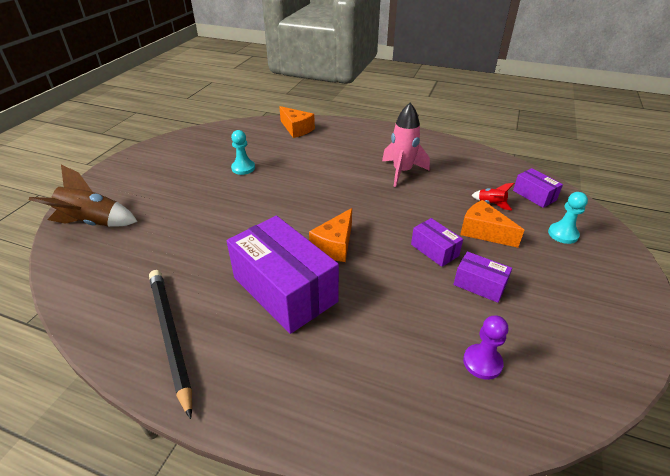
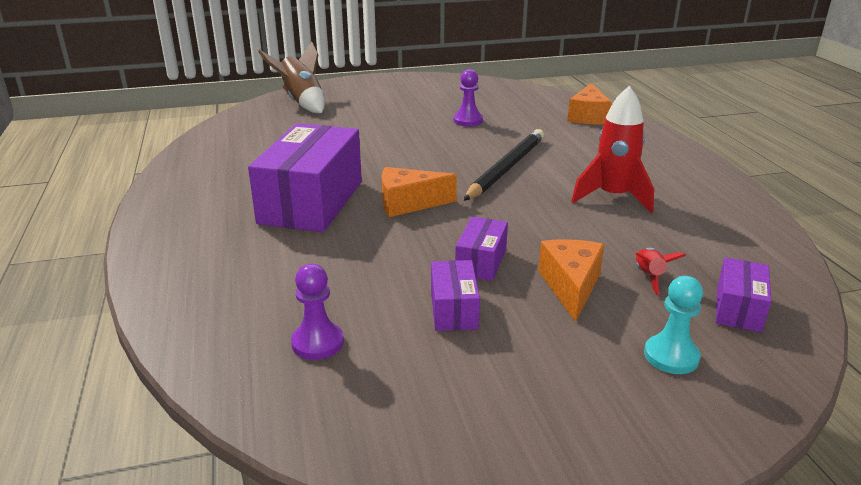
camera: 55 degrees right, 10 degrees down
(170, 336) = (206, 178): black pencil -> black pencil (506, 168)
(243, 168) = (468, 121): turquoise pawn -> purple pawn
(402, 172) = (613, 197): pink rocket -> red rocket

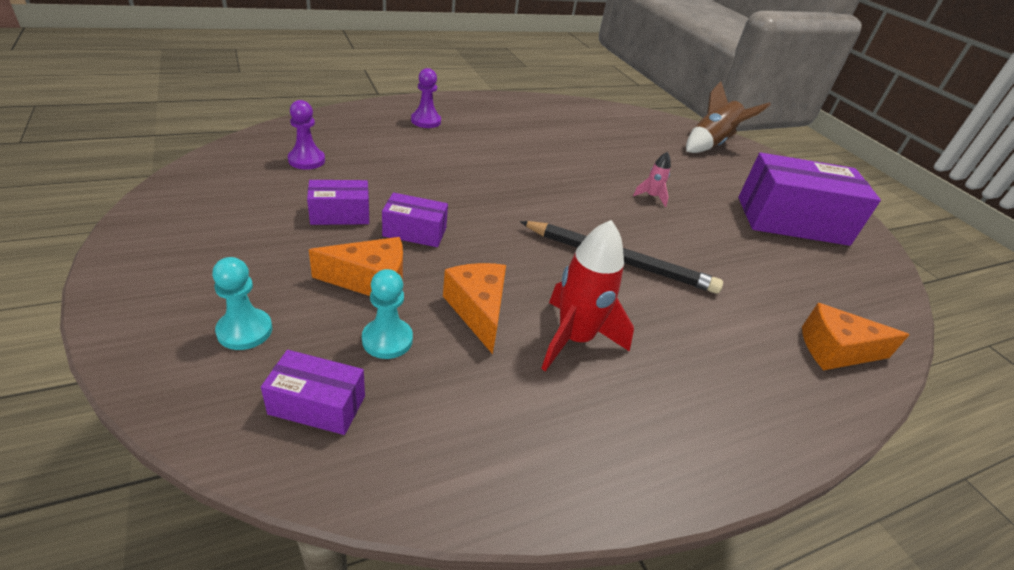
camera: 75 degrees right, 10 degrees up
(311, 202) = (506, 154): purple box -> purple box (792, 221)
(402, 142) = (651, 197): none -> pink rocket
(408, 203) = (516, 198): orange cheese -> orange cheese (478, 311)
(468, 121) = (738, 241): purple pawn -> purple pawn (426, 121)
(649, 277) = (387, 340): red rocket -> turquoise pawn

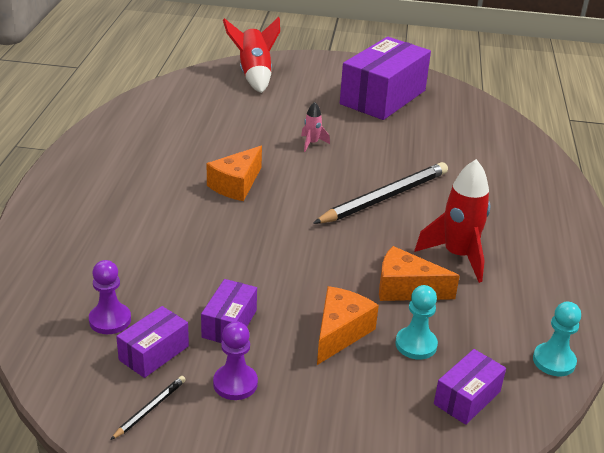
camera: 55 degrees left, 5 degrees down
(207, 203) = (150, 408): none -> black pencil
(245, 331) = (368, 419): turquoise pawn -> turquoise pawn (554, 361)
(415, 232) = (285, 287): purple box -> purple box (154, 353)
(426, 121) = (85, 215): purple pawn -> purple pawn (235, 383)
(711, 144) = (254, 75): brown rocket -> red rocket
(835, 350) = (518, 156): orange cheese -> orange cheese (236, 185)

